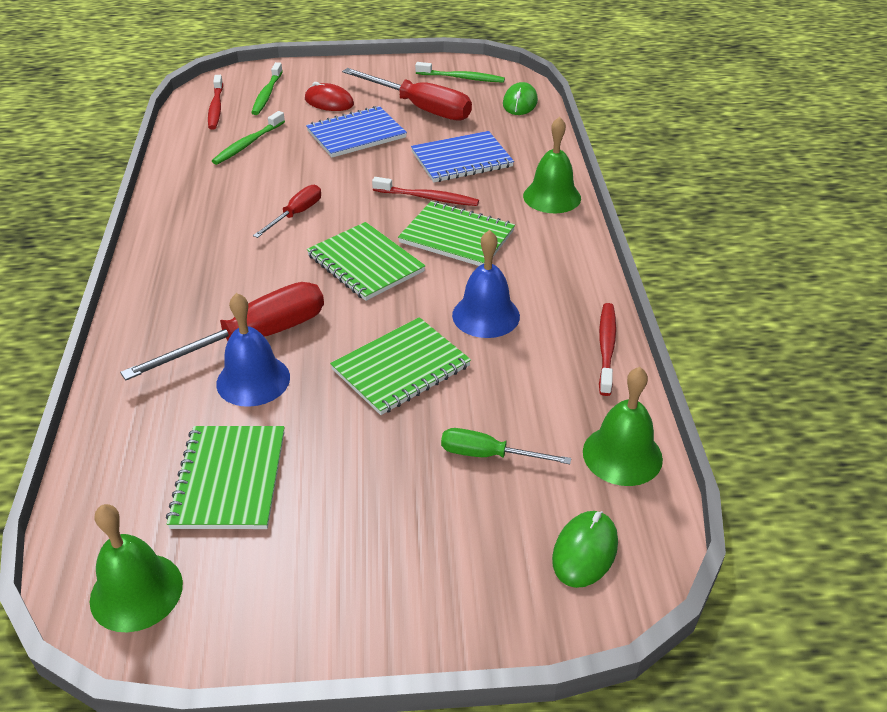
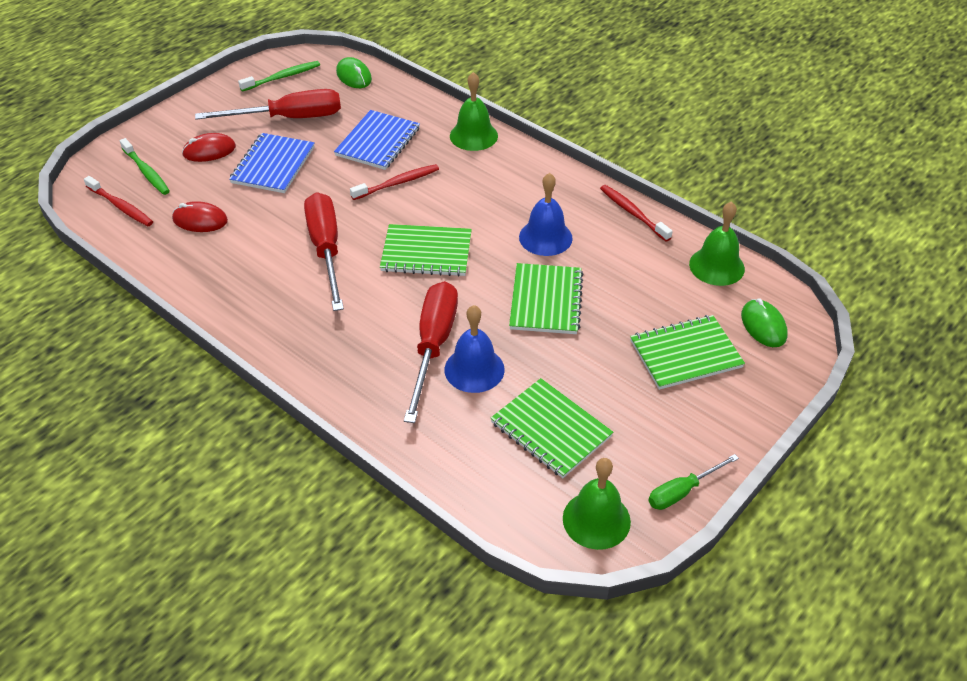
camera: 45 degrees left, 5 degrees up
(248, 144) = (200, 220): green toothbrush -> red mouse
(296, 214) = (326, 249): red screwdriver -> red screwdriver, size x1.84
(457, 236) = (455, 198): green notebook -> green notebook (685, 354)
(488, 455) = (658, 313): green screwdriver -> green screwdriver (682, 491)

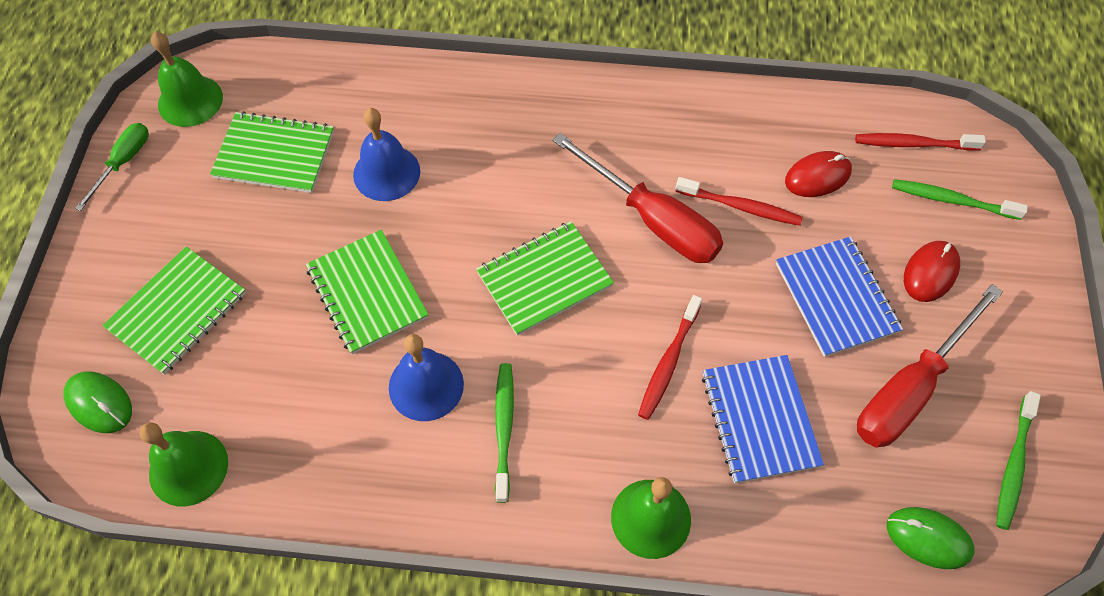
camera: 145 degrees right, 15 degrees up
(433, 346) = (444, 174): red screwdriver -> none
(516, 199) = (504, 428): none -> green toothbrush
(633, 213) = (340, 499): red toothbrush -> red toothbrush (740, 207)

